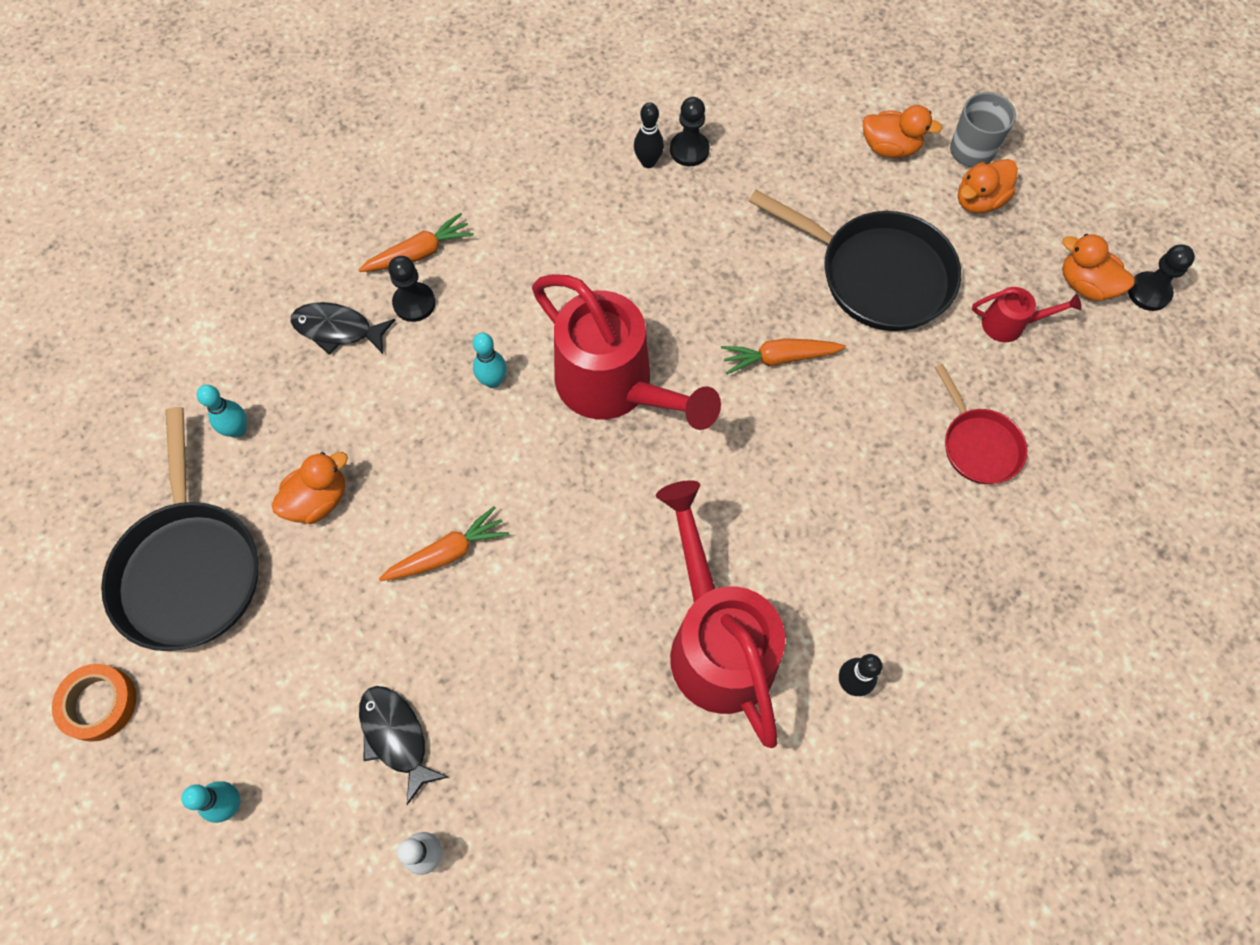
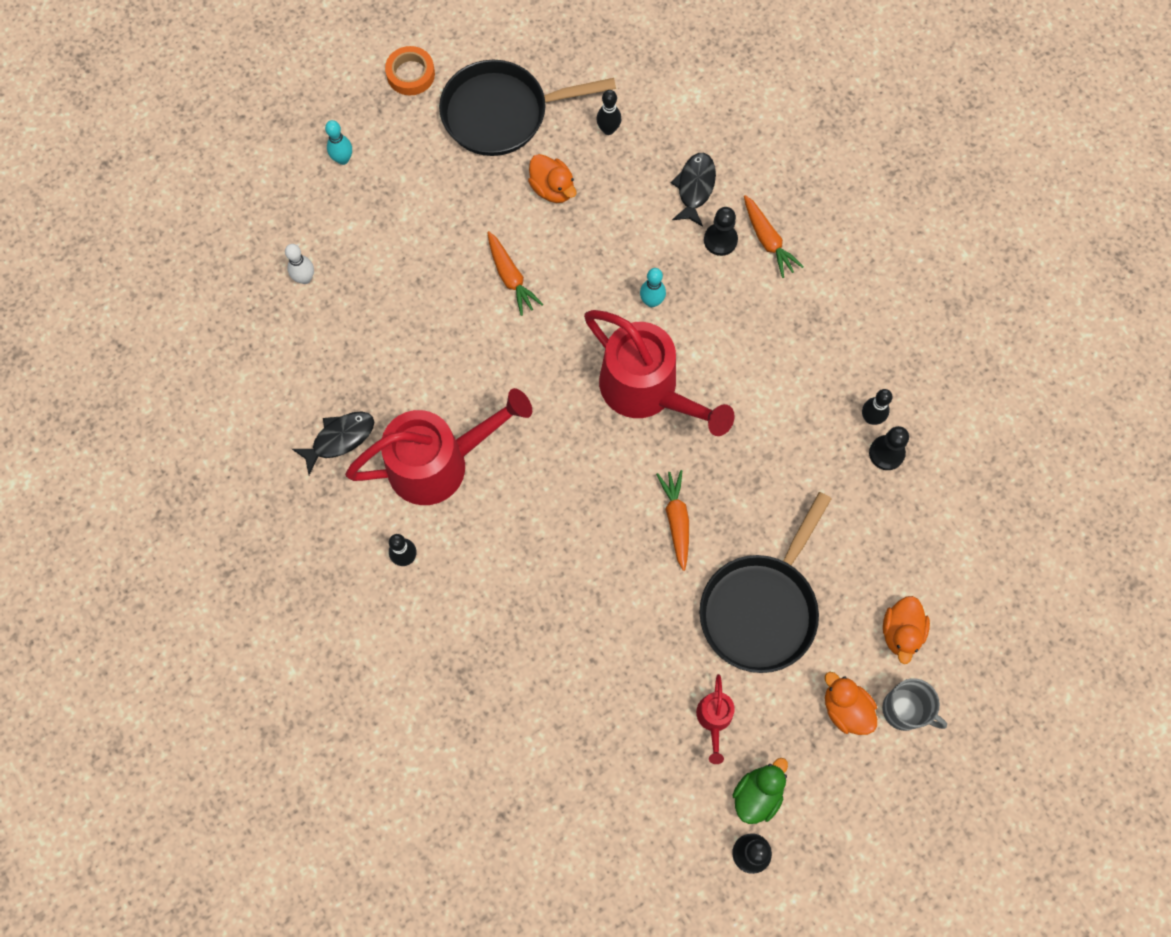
camera: 90 degrees right, 5 degrees up
(238, 430) = (608, 129): turquoise bowling pin -> black bowling pin
(396, 737) = (381, 254): black fish -> black fish (339, 439)
(614, 387) = (647, 391): red watering can -> red watering can turned 90 degrees counterclockwise
(978, 445) = (598, 676): red pan -> none
(1085, 285) = (757, 794): orange duck -> green duck

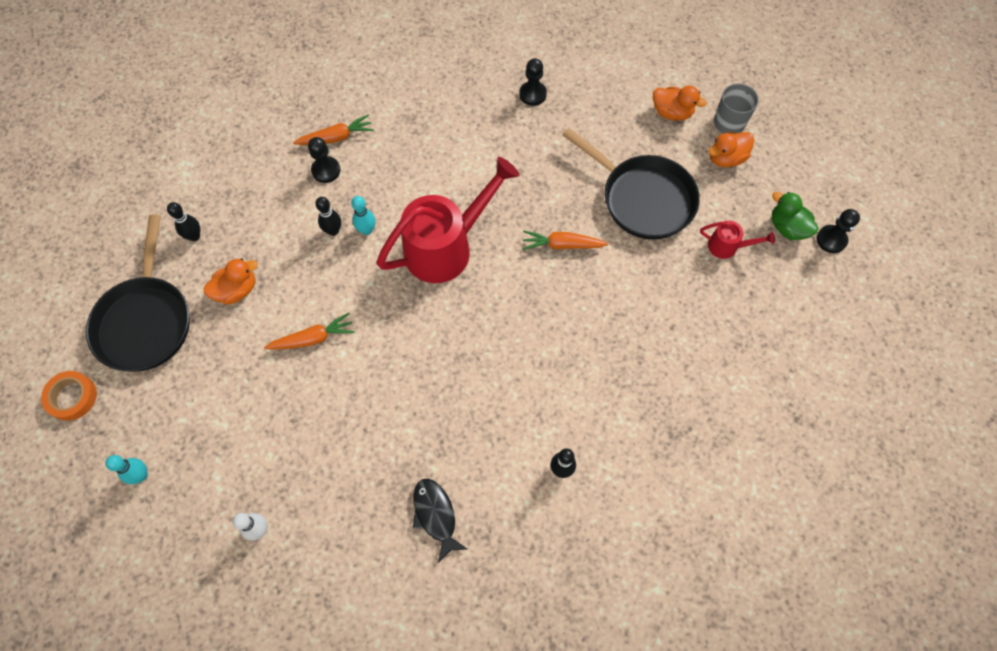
camera: 80 degrees left, 5 degrees down
(439, 463) = (477, 426): red watering can -> none
(695, 188) = (272, 180): black fish -> none
(871, 418) = (503, 98): black bowling pin -> black bowling pin (333, 231)

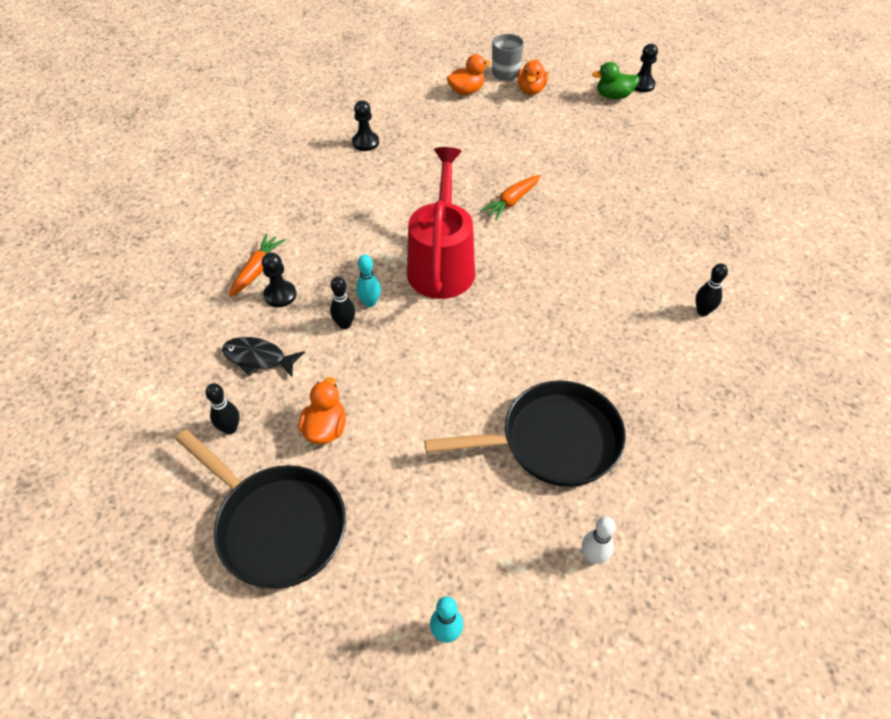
camera: 50 degrees left, 15 degrees down
(72, 397) = (292, 651): orange tape -> none
(313, 338) = (435, 400): orange carrot -> none
(436, 515) = (682, 413): black fish -> black fish (258, 358)
(643, 198) = (519, 142): black pan -> black pan (553, 441)
(727, 247) = (600, 128): red watering can -> none

